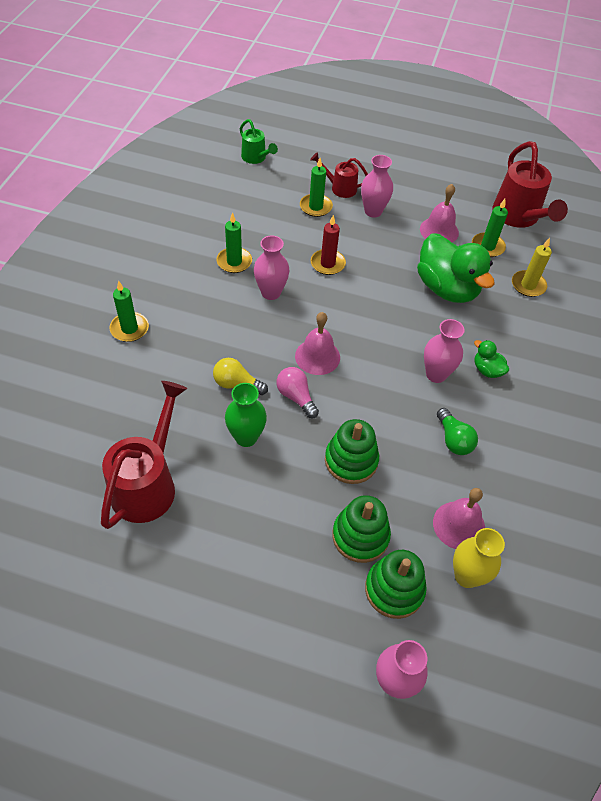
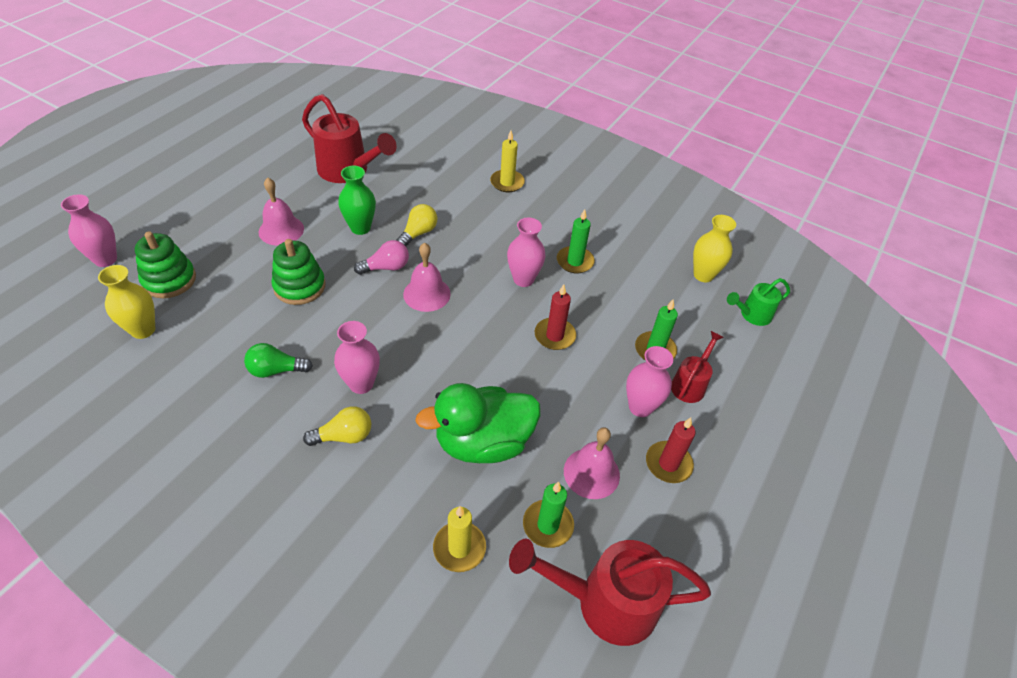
camera: 105 degrees right, 5 degrees down
(129, 329) = (507, 183): green candle -> yellow candle
(220, 184) = (703, 275): none -> yellow vase
(360, 536) = (227, 273): green stacking toy -> none
(411, 196) = (668, 464): none -> red candle
(459, 525) = (189, 341): pink bell -> pink bell (281, 230)
(487, 370) = (344, 436): green duck -> yellow light bulb

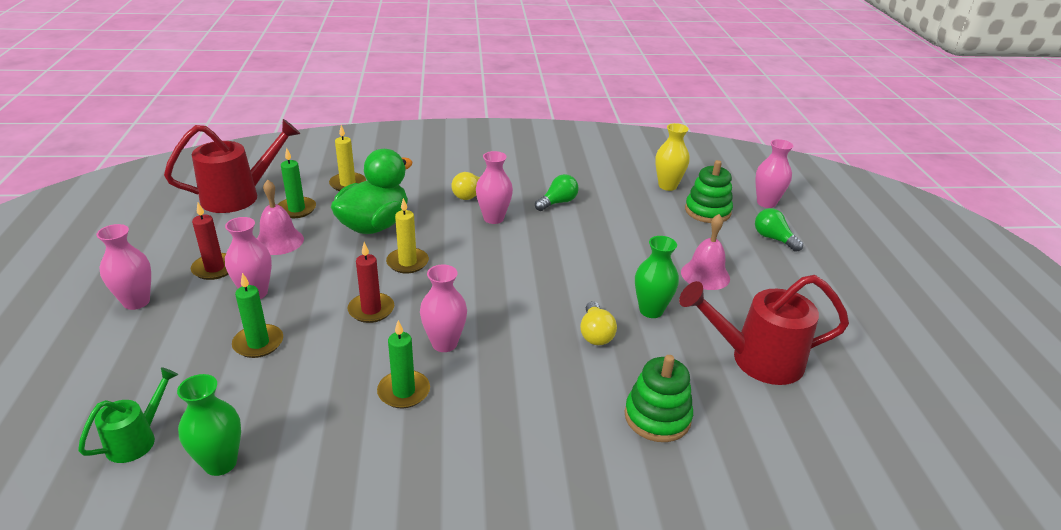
camera: 145 degrees right, 15 degrees down
(176, 227) = (773, 239): none -> green light bulb
(299, 286) = (621, 247): green stacking toy -> green stacking toy (657, 417)
(386, 267) = (580, 291): pink light bulb -> none
(427, 294) = (519, 288): pink bell -> none
(507, 183) = (582, 455): yellow candle -> yellow candle (407, 262)
(690, 384) = (208, 330): red watering can -> none
(703, 275) = (220, 463): yellow vase -> green vase
(748, 454) = (136, 302): none -> pink vase

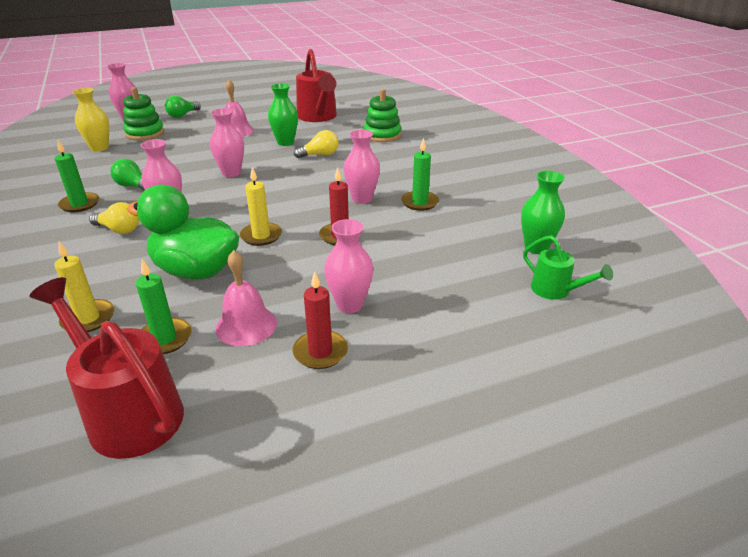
camera: 105 degrees left, 0 degrees up
(136, 302) = (411, 384): pink vase -> pink vase (231, 173)
(137, 439) = (555, 291): green watering can -> green watering can turned 150 degrees counterclockwise
(258, 343) = (417, 276): green candle -> green candle (79, 204)

